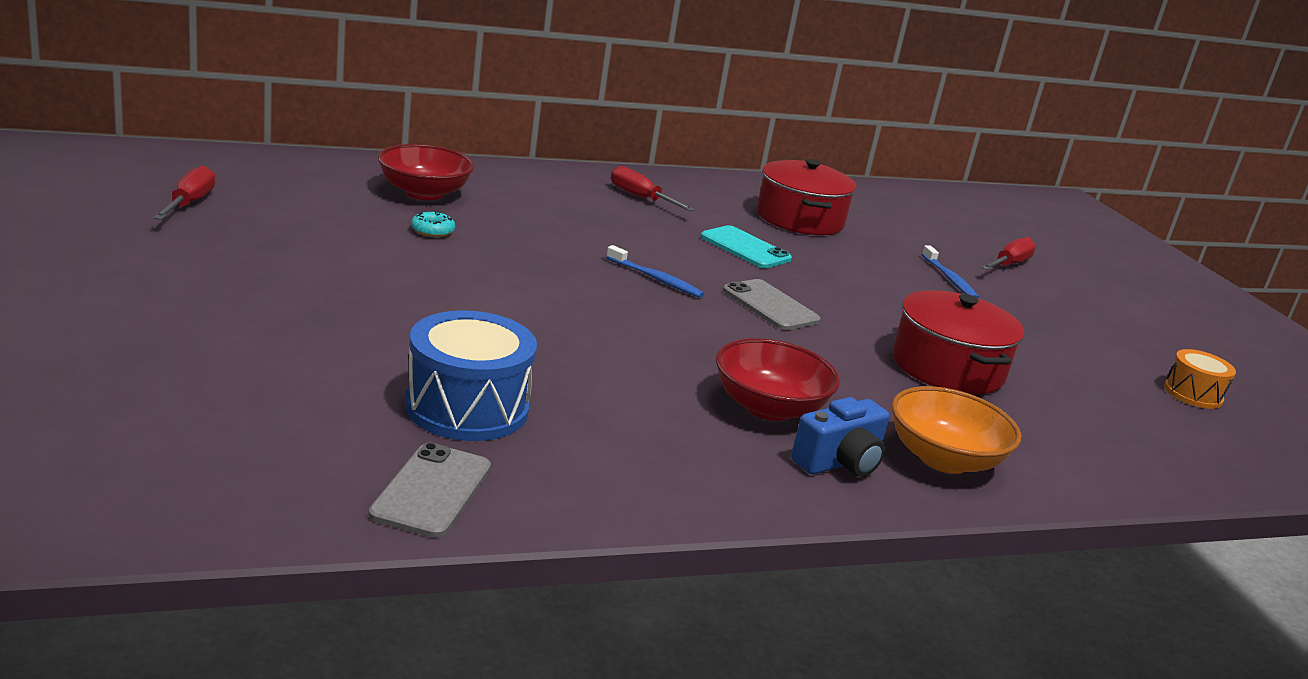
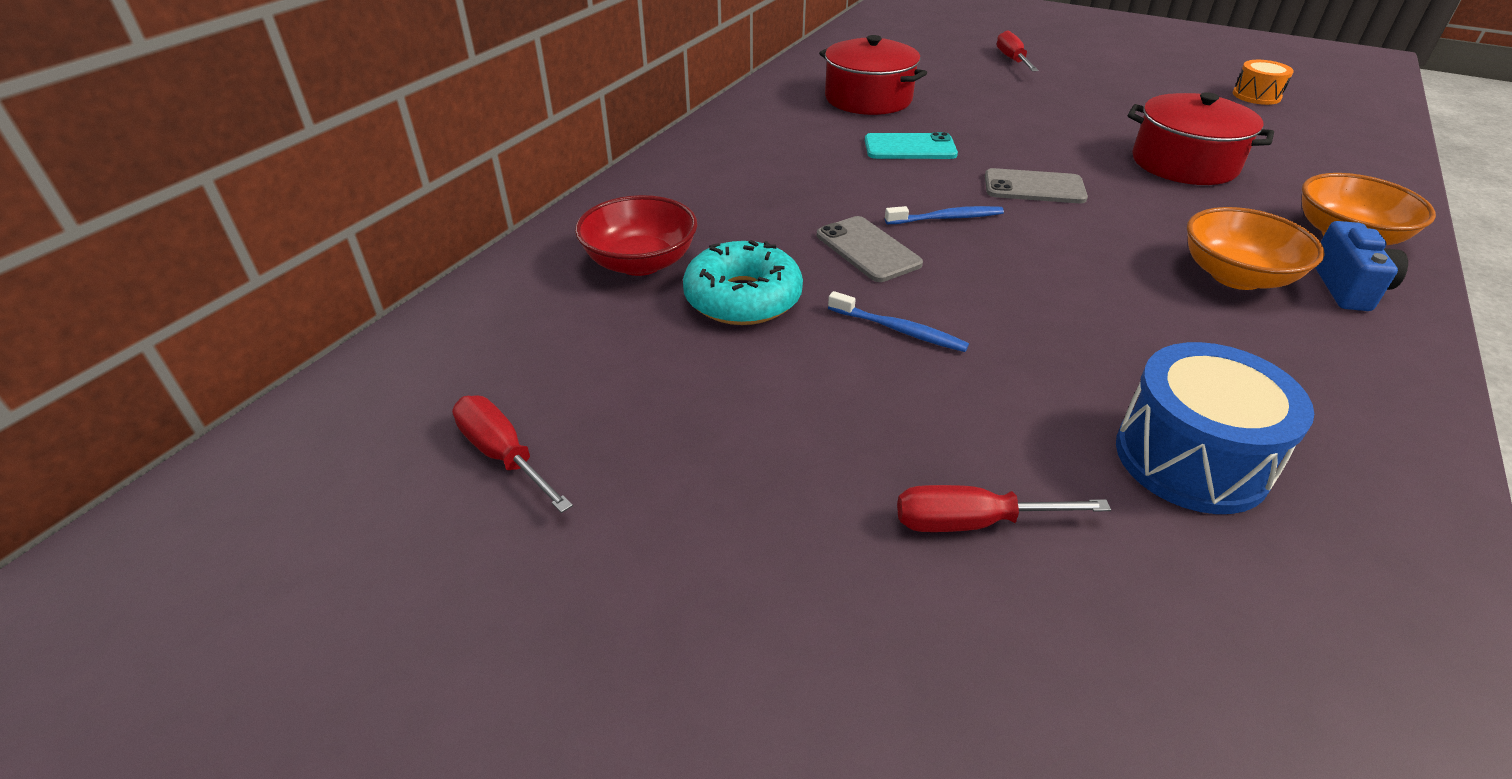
camera: 40 degrees left, 15 degrees up
(432, 231) = (743, 298): turquoise donut -> turquoise donut, size x2.20
(432, 490) = (1384, 569): grey phone -> grey phone (868, 249)
(641, 198) = (763, 149): red screwdriver -> red screwdriver (972, 522)
(768, 407) = (1236, 276): red bowl -> orange bowl
(949, 279) = (1024, 92): blue toothbrush -> blue toothbrush (899, 330)

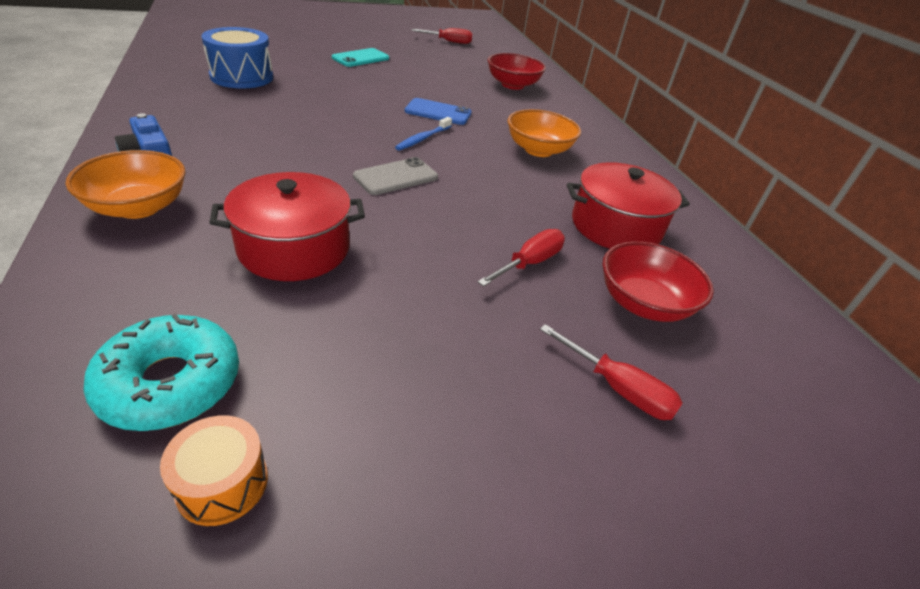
camera: 130 degrees right, 0 degrees up
(743, 298) = (455, 83): turquoise donut -> turquoise donut (170, 383)
(868, 249) = (438, 112): grey phone -> blue phone
(899, 330) = (383, 87): blue toothbrush -> none
(910, 147) = (511, 183): turquoise phone -> turquoise phone (361, 58)
(934, 71) = (643, 303): none -> red bowl
(972, 522) = (308, 53): red screwdriver -> red screwdriver (529, 263)
(1236, 276) = (230, 151): orange bowl -> orange bowl (538, 150)

